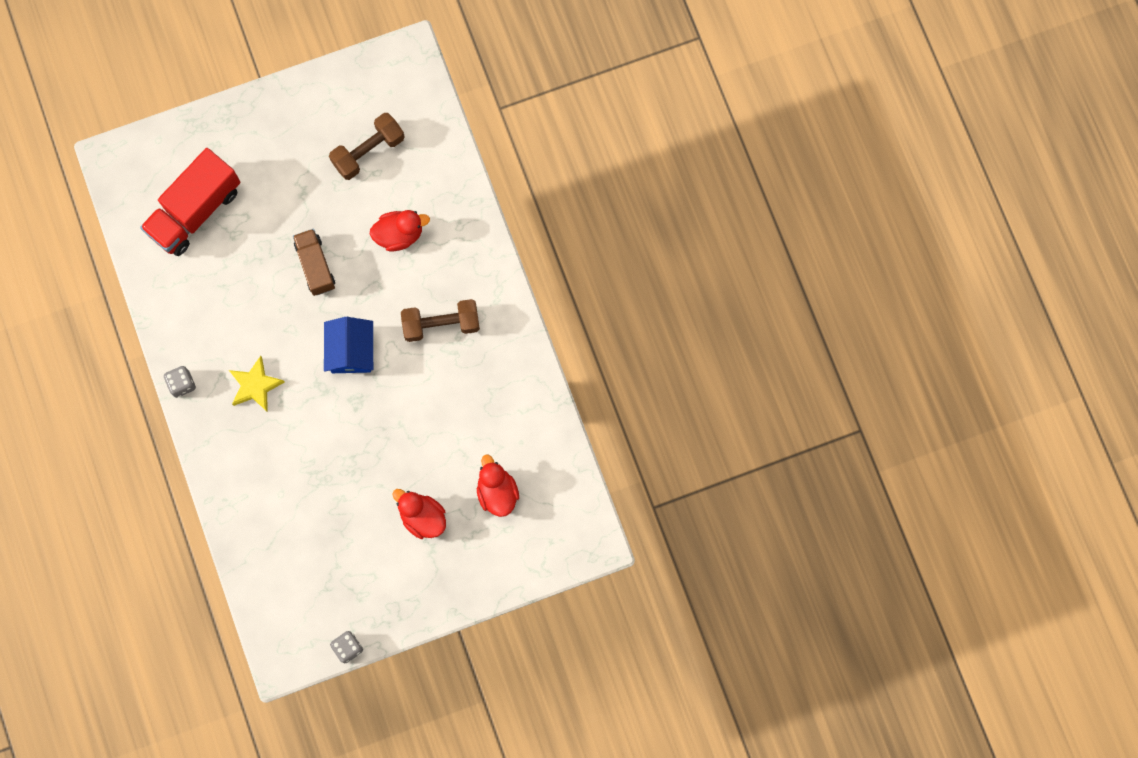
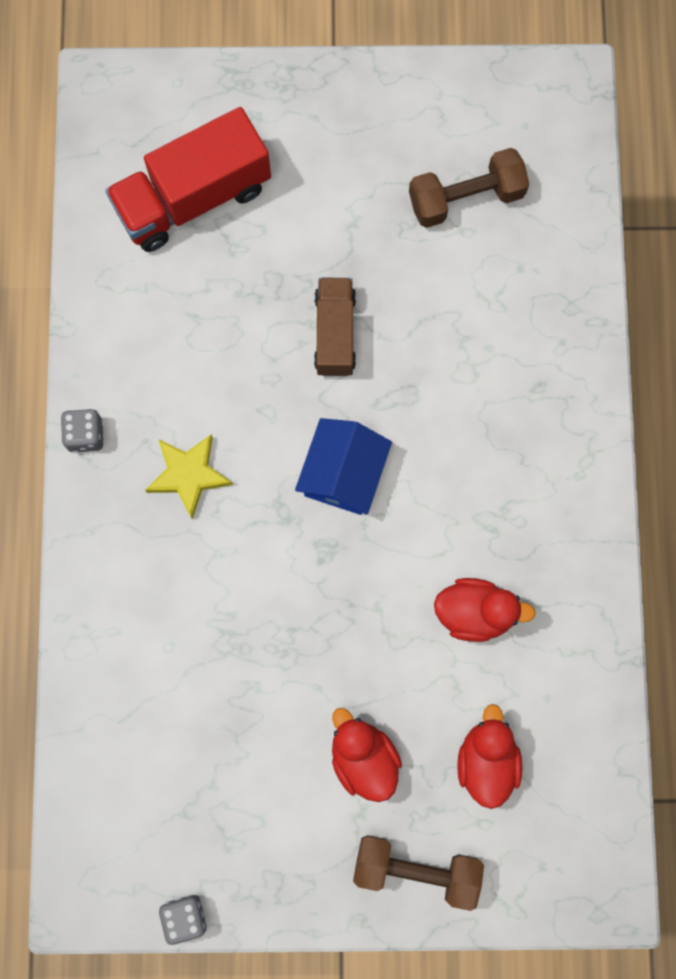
camera: 20 degrees right, 0 degrees up
(399, 234) = (470, 330): red duck -> red duck (475, 613)
(441, 324) = (487, 481): brown dumbbell -> brown dumbbell (416, 870)

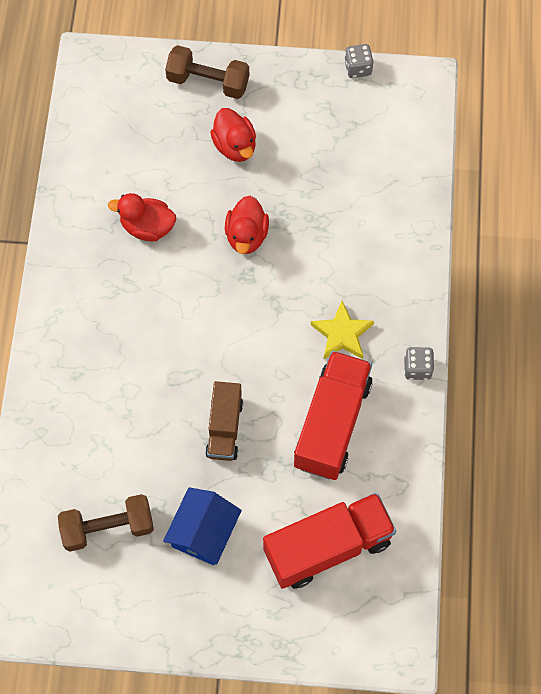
camera: 175 degrees left, 10 degrees down
(196, 351) = (332, 424): none -> red truck
(343, 473) = (229, 326): blue house -> blue house (203, 532)
(486, 761) = (153, 138): red duck -> red duck (246, 236)

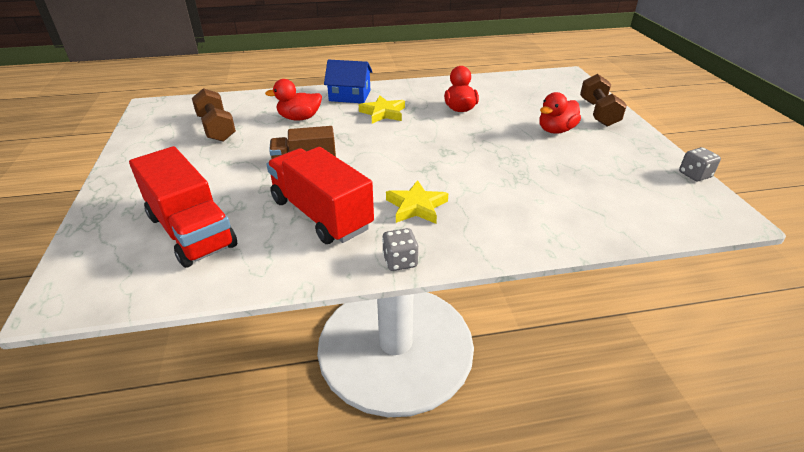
camera: 75 degrees right, 30 degrees down
(130, 319) = (383, 113): none -> yellow star
(203, 532) = (210, 165): blue house -> blue house (350, 96)
(246, 236) = (481, 146): red duck -> red duck (299, 118)
(332, 424) = (321, 214): red truck -> red truck turned 135 degrees counterclockwise

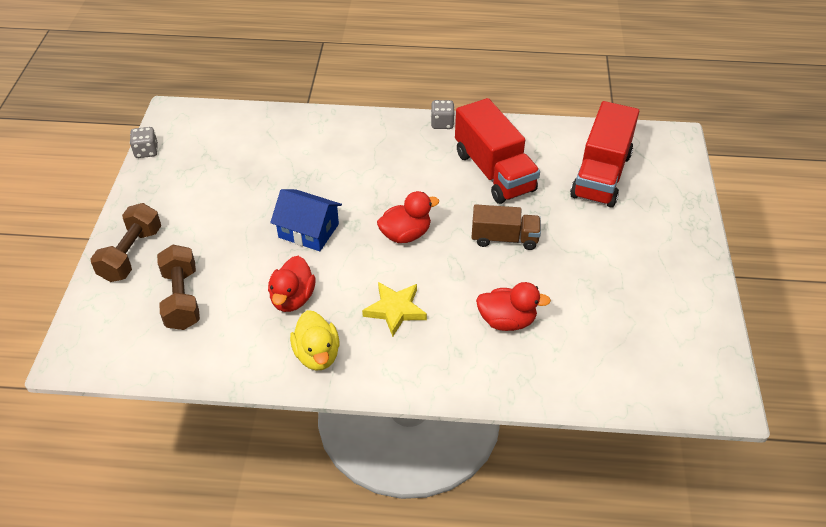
camera: 165 degrees left, 10 degrees up
(191, 231) = (601, 175): red truck -> red truck turned 135 degrees counterclockwise
(216, 128) = (613, 320): brown dumbbell -> brown dumbbell (182, 299)
(350, 96) = (429, 365): blue house -> blue house (308, 230)
(416, 206) = (412, 164): yellow star -> none
(424, 91) = (317, 355): none -> yellow duck
(555, 130) = (211, 233): red duck -> red duck (405, 234)

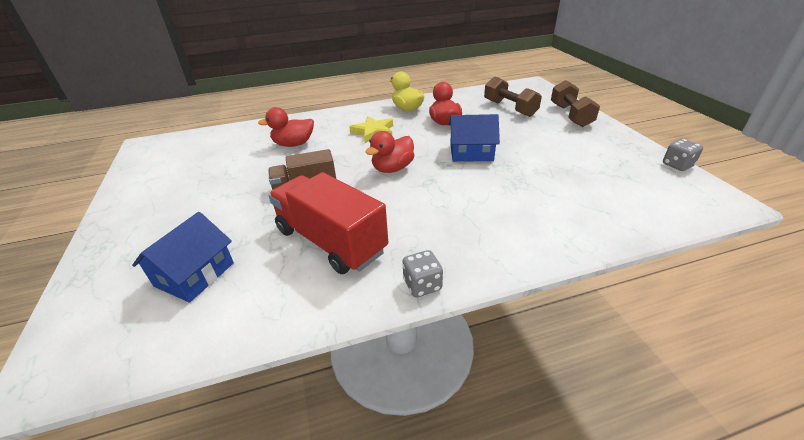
camera: 160 degrees right, 10 degrees down
(601, 175) = (194, 274): red truck -> blue house

